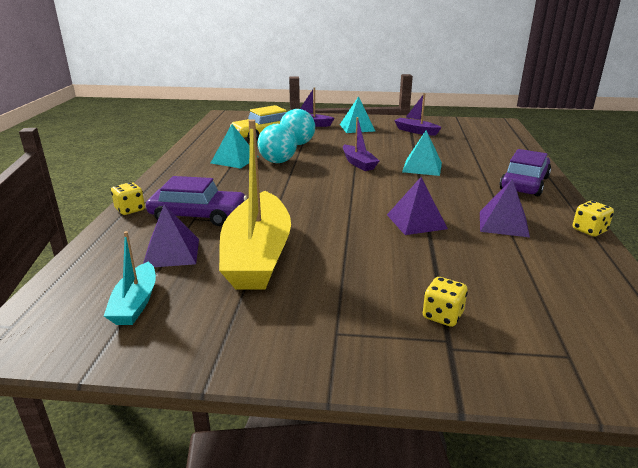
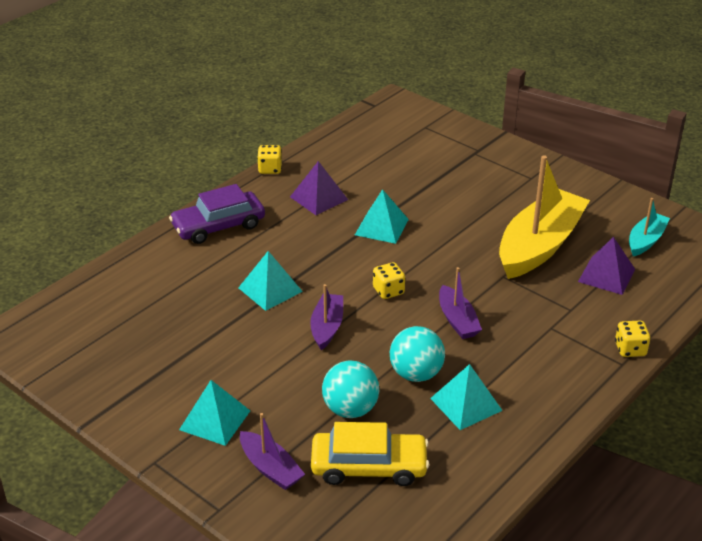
camera: 145 degrees left, 10 degrees up
(198, 215) = (564, 312): purple car -> none
(416, 131) = (154, 368): purple boat -> purple boat (457, 320)
(416, 221) = (381, 227): purple pyramid -> turquoise pyramid
(442, 316) = (461, 163): yellow dice -> yellow dice (388, 291)

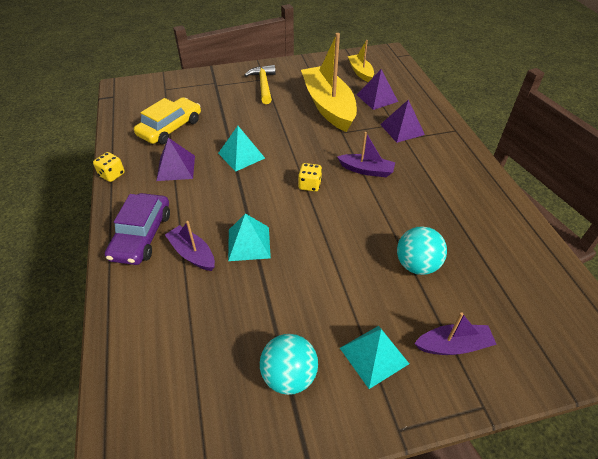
camera: 55 degrees left, 10 degrees up
(327, 327) = (319, 233): purple boat -> purple boat (192, 254)
(369, 466) = (482, 285): yellow car -> yellow car (170, 128)
(416, 374) = (403, 214): turquoise ball -> turquoise ball (289, 376)
(466, 404) = (449, 206): turquoise pyramid -> none
(518, 183) = (263, 85): none -> yellow hammer
(567, 319) = (402, 129): none -> purple pyramid
(630, 349) = (445, 121): yellow dice -> none
(646, 240) = (360, 72): turquoise boat -> yellow boat

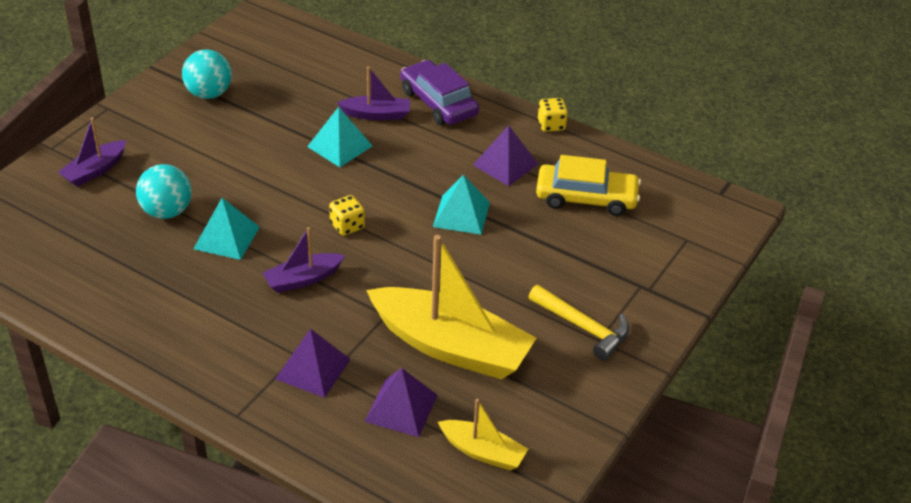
camera: 135 degrees right, 5 degrees down
(170, 128) = (586, 198): yellow car -> yellow car turned 75 degrees counterclockwise
(374, 355) = (155, 133): turquoise pyramid -> turquoise pyramid (226, 237)

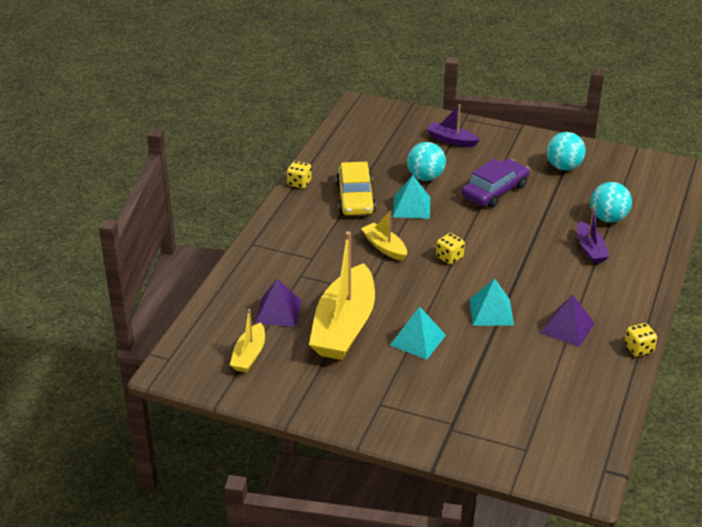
camera: 80 degrees right, 5 degrees down
(111, 340) = (299, 183): none -> yellow dice
(303, 279) = (384, 247): purple boat -> yellow boat
(313, 369) = (301, 267): purple pyramid -> none
(326, 87) = (608, 218): none -> turquoise ball
(340, 146) = (539, 238): turquoise pyramid -> turquoise pyramid (418, 340)
(438, 102) = (628, 279): purple car -> purple car (495, 191)
(583, 327) = (390, 393): yellow hammer -> none
(586, 198) = (549, 380): yellow car -> yellow car (355, 198)

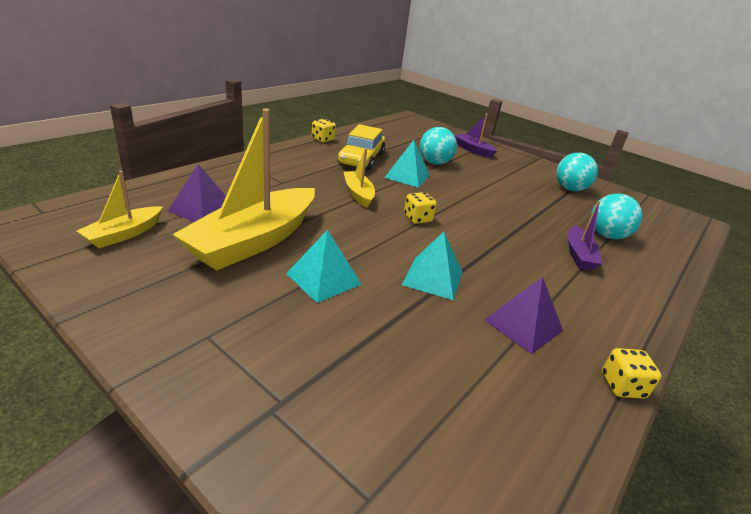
camera: 15 degrees right, 5 degrees down
(495, 191) = (494, 187): purple car -> none

